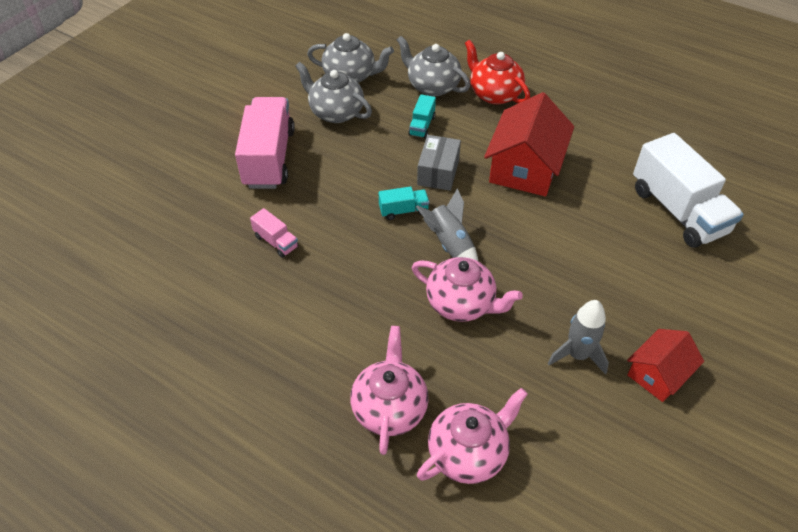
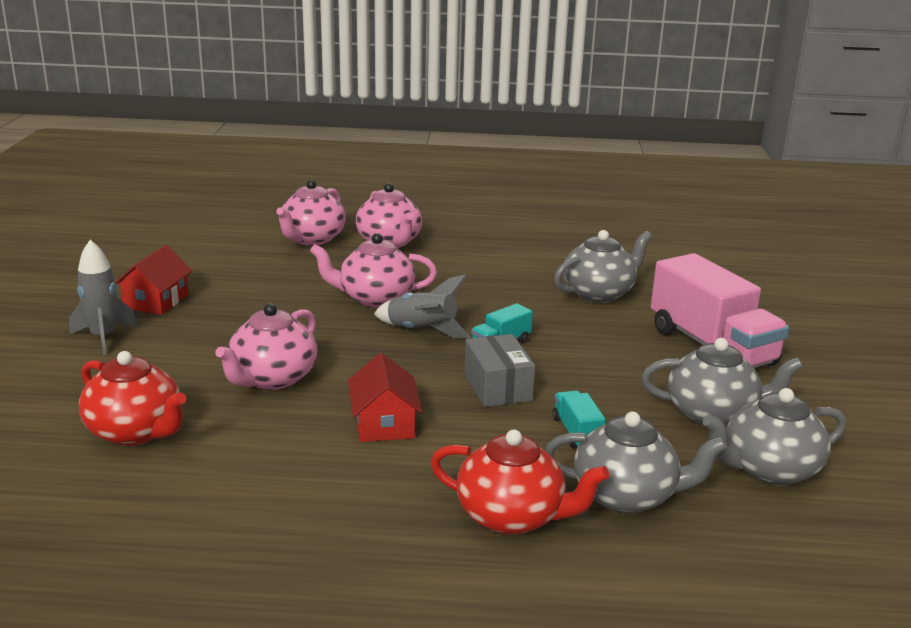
camera: 150 degrees right, 25 degrees down
(276, 242) = (599, 293): pink truck -> grey teapot
(525, 167) = (384, 423): red house -> red house, size x0.59
(577, 355) = (241, 295): grey rocket -> grey rocket (104, 337)
(581, 230) = (272, 379): none -> pink teapot
(678, 211) = (136, 432): white truck -> red teapot

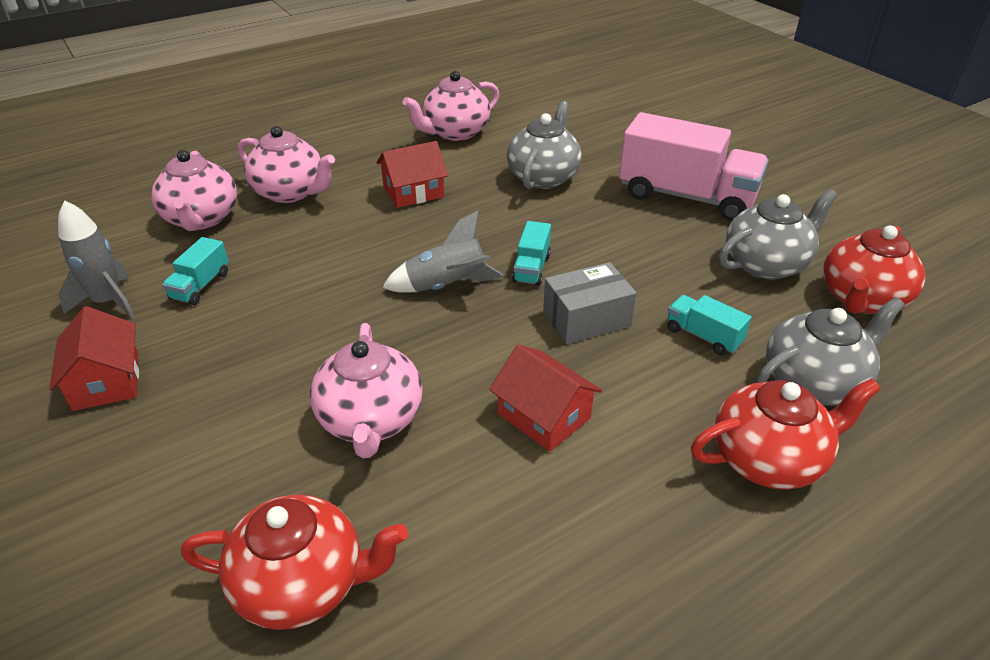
camera: 35 degrees left, 15 degrees up
(104, 337) = (97, 468): grey rocket -> grey rocket (108, 302)
(265, 274) = (200, 286): none -> turquoise truck
(375, 298) = (355, 267): pink teapot -> pink teapot (455, 133)
(478, 270) = (413, 192): none -> red house
(497, 387) = (586, 319): grey box -> grey box turned 60 degrees counterclockwise
(768, 469) = (861, 299): grey teapot -> red teapot

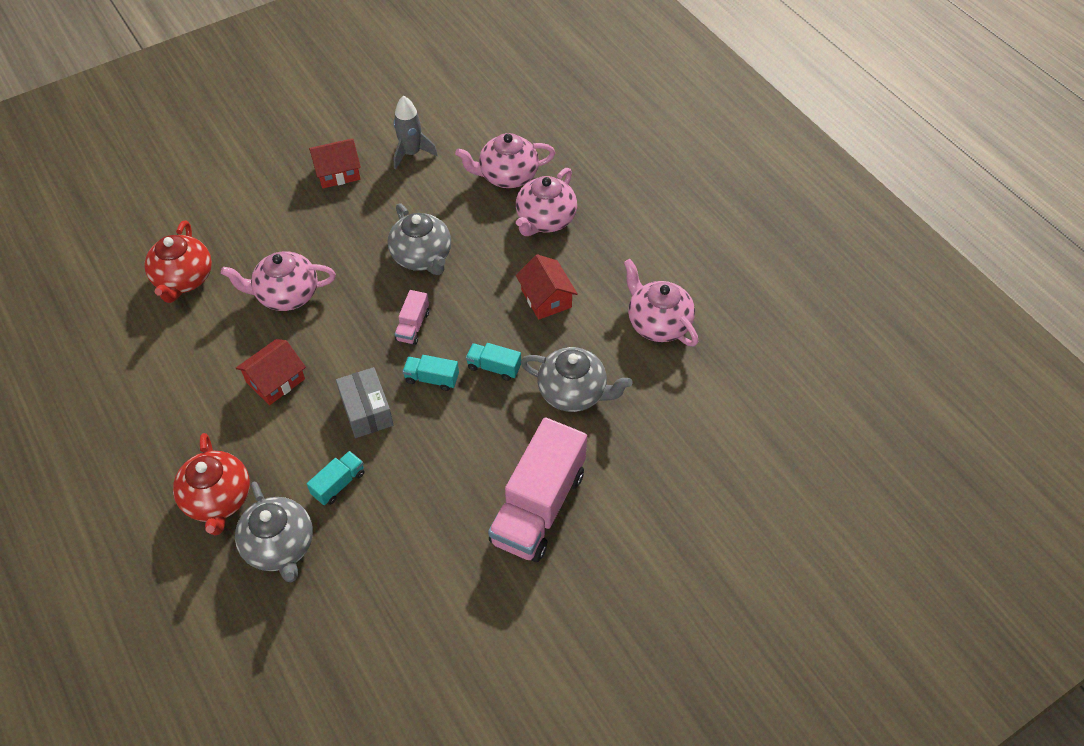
camera: 90 degrees right, 15 degrees up
(200, 286) = (425, 193): turquoise truck -> turquoise truck (494, 367)
(446, 286) = (413, 326): grey rocket -> pink truck
(766, 264) = (425, 551): grey teapot -> grey teapot (422, 257)
(861, 299) = (370, 613): red teapot -> none

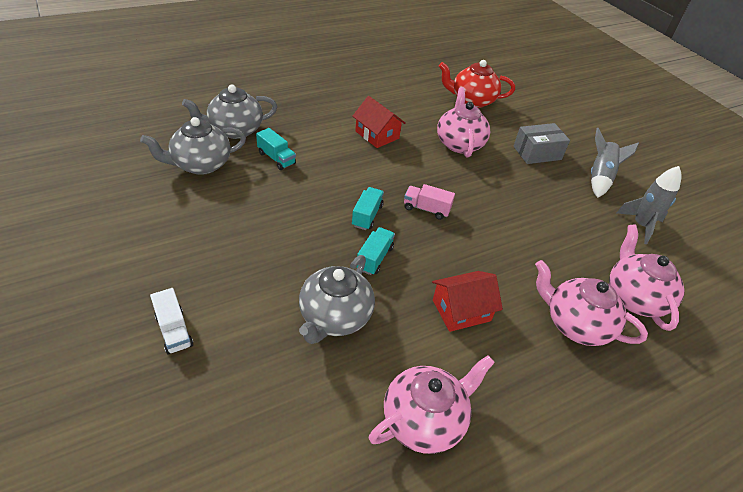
camera: 90 degrees right, 10 degrees down
(218, 499) = (282, 108): red teapot -> none
(338, 172) = (600, 177): red house -> grey rocket
(366, 411) = (340, 176): grey box -> grey box (537, 153)
(422, 257) = (508, 222): grey teapot -> grey teapot (200, 164)
(538, 507) = (210, 272): pink truck -> none
(615, 517) = (174, 331): none -> white truck

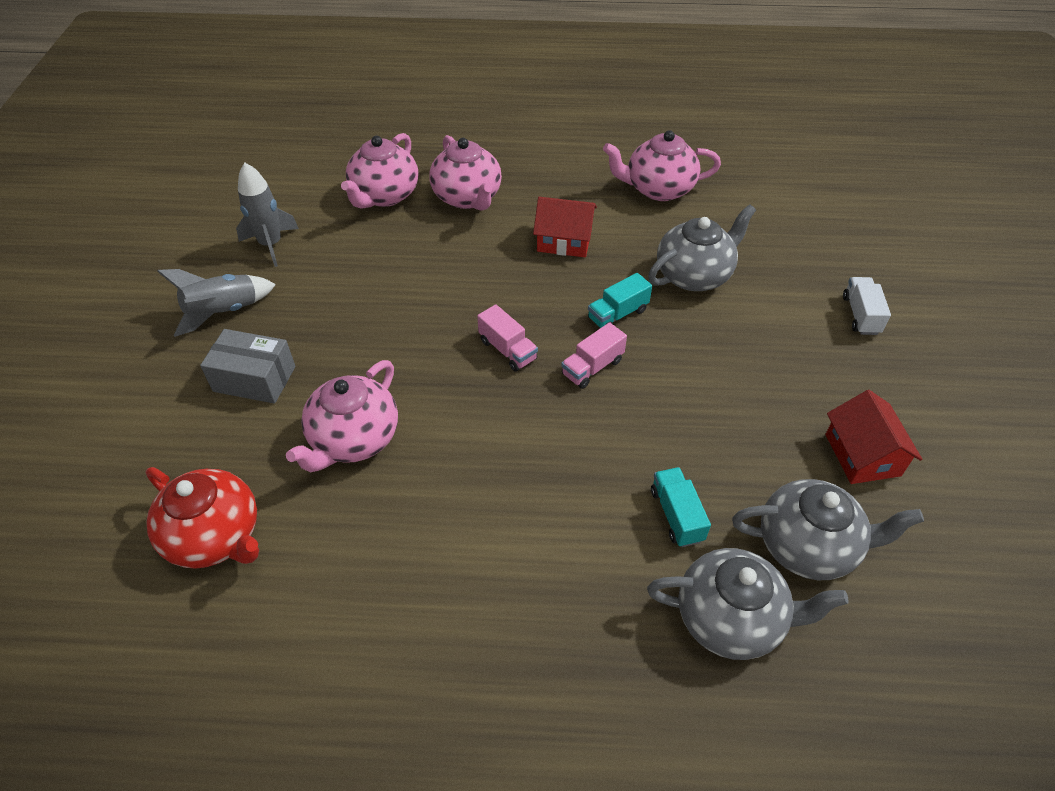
camera: 145 degrees left, 5 degrees up
(367, 216) = (592, 367): turquoise truck -> pink truck
(377, 135) = (474, 509): red house -> red house (862, 455)

